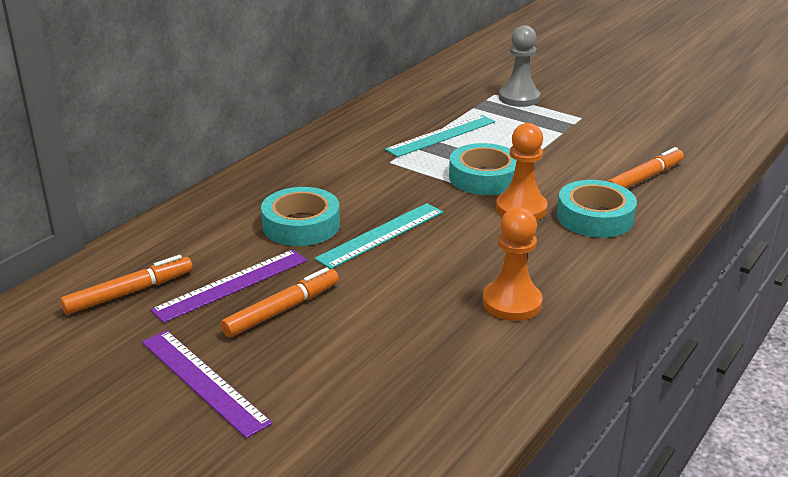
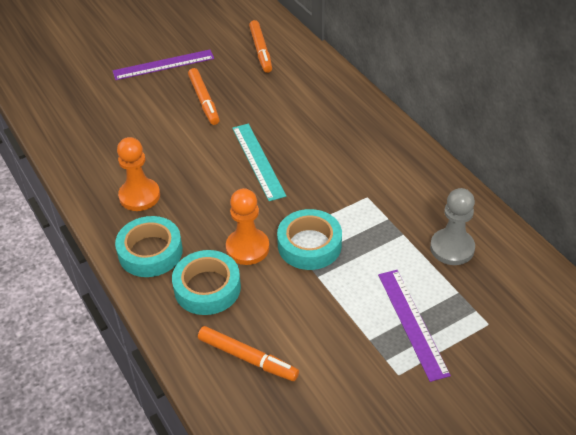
camera: 115 degrees right, 15 degrees up
(232, 285) = (243, 87): purple ruler -> purple ruler (412, 323)
(301, 225) = (294, 127): turquoise tape -> turquoise tape (150, 252)
(441, 135) = (402, 245): turquoise ruler -> none
(519, 98) = (469, 341): grey pawn -> grey pawn (452, 248)
(644, 178) = (247, 358): orange marker -> orange marker turned 45 degrees counterclockwise

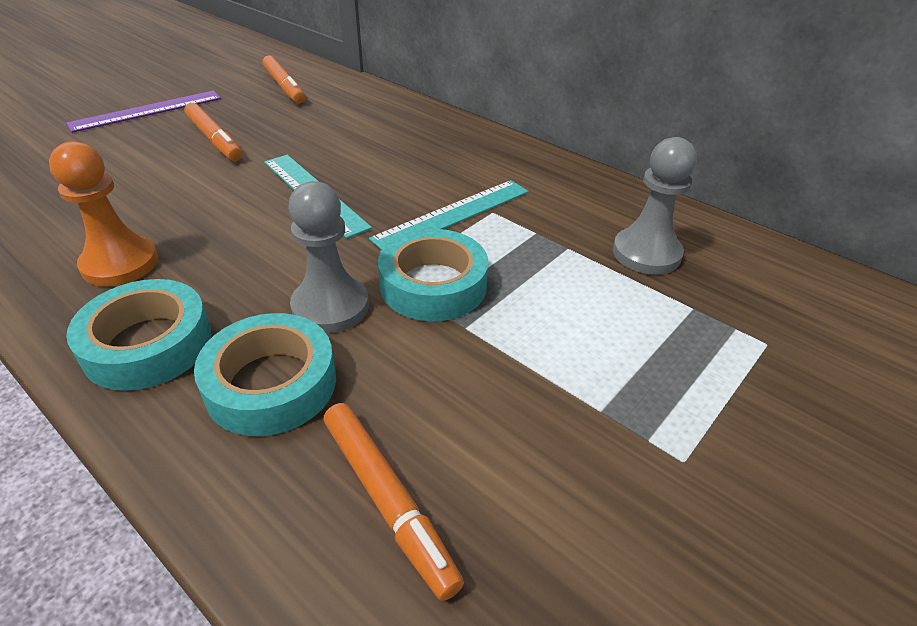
camera: 20 degrees left, 5 degrees down
(247, 248) = (330, 307): orange pawn -> grey pawn
(247, 358) = (387, 500): orange marker -> orange marker turned 45 degrees clockwise
(340, 194) = (453, 214): none -> turquoise ruler
(412, 323) = (654, 367): purple ruler -> none

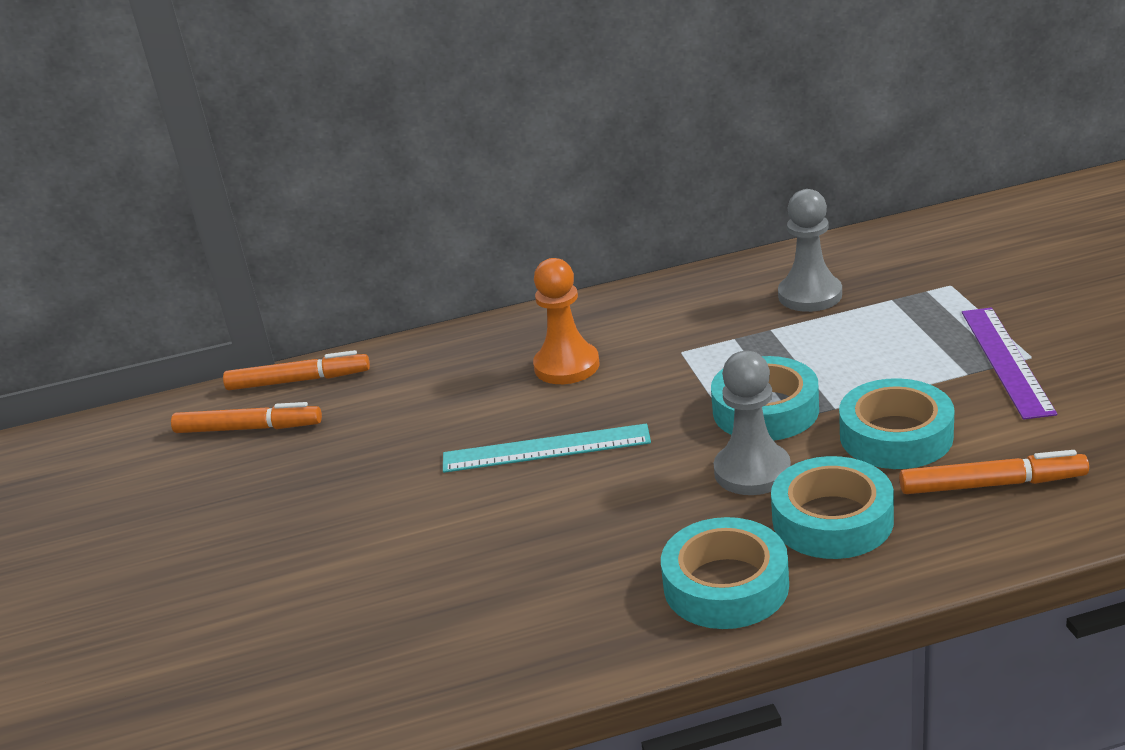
camera: 50 degrees left, 10 degrees down
(120, 264) = (568, 596): orange pawn -> orange pawn (567, 366)
(147, 111) = (189, 552): purple ruler -> purple ruler (1006, 361)
(214, 139) = (342, 503): orange marker -> orange marker (298, 381)
(441, 387) = (896, 436): none -> turquoise tape
(453, 214) = (665, 374): turquoise ruler -> none

